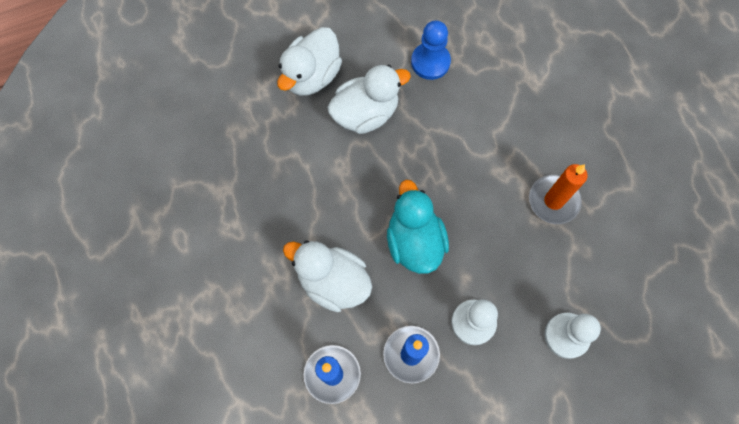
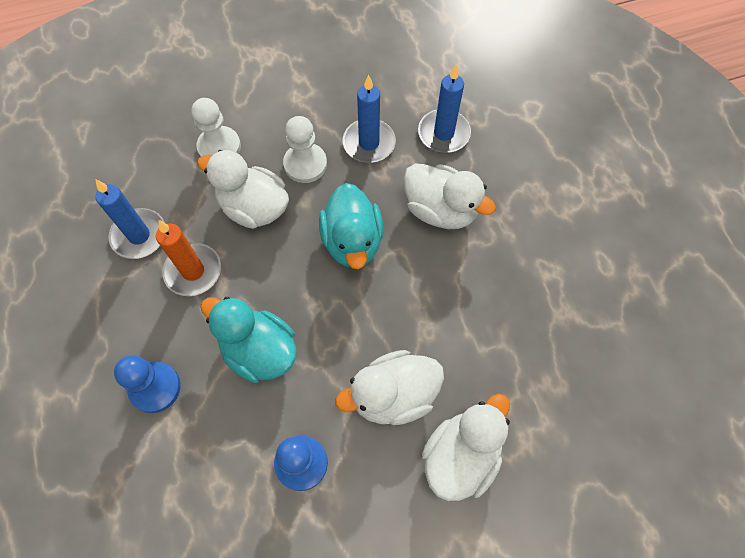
camera: 175 degrees left, 5 degrees down
(479, 138) = (259, 351): none -> turquoise duck
(514, 269) = (254, 207): none -> white duck
(555, 104) = (155, 387): none -> blue pawn
(614, 230) = (139, 235): none -> blue candle

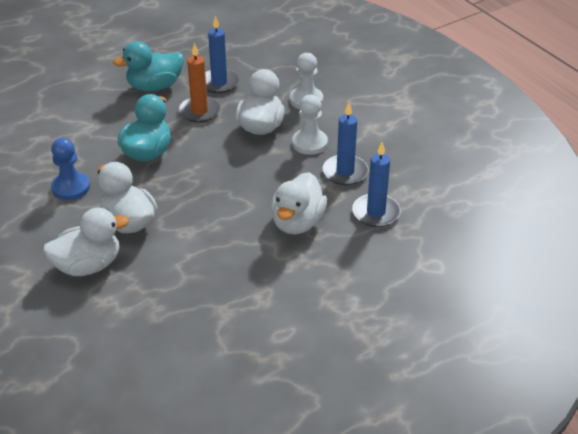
camera: 75 degrees right, 25 degrees down
(155, 387) = (111, 115): blue pawn -> none
(352, 241) = (250, 180): turquoise duck -> turquoise duck (155, 86)
(461, 456) = (88, 265): white duck -> white duck turned 45 degrees counterclockwise

